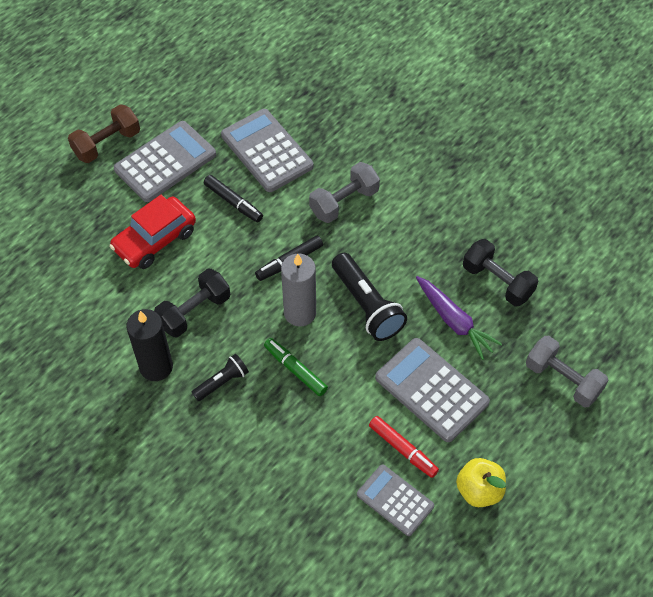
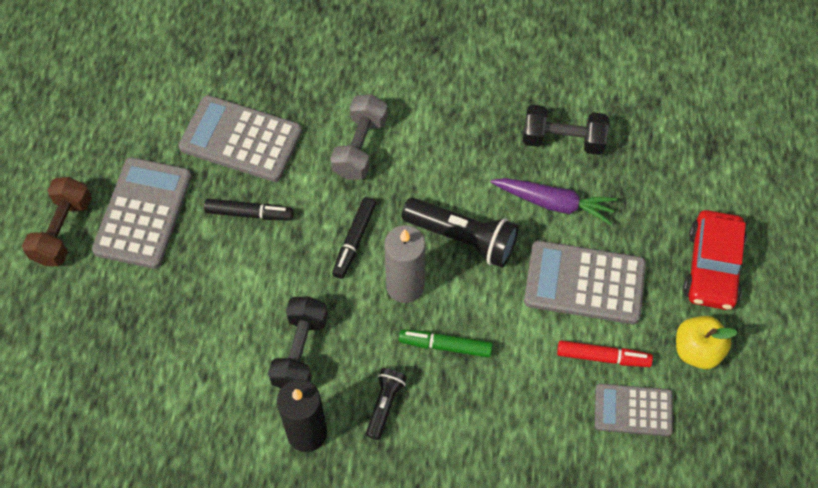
camera: 35 degrees left, 5 degrees up
(155, 240) = (199, 302): red car -> red car (712, 267)
(562, 380) = (689, 198): grey dumbbell -> none

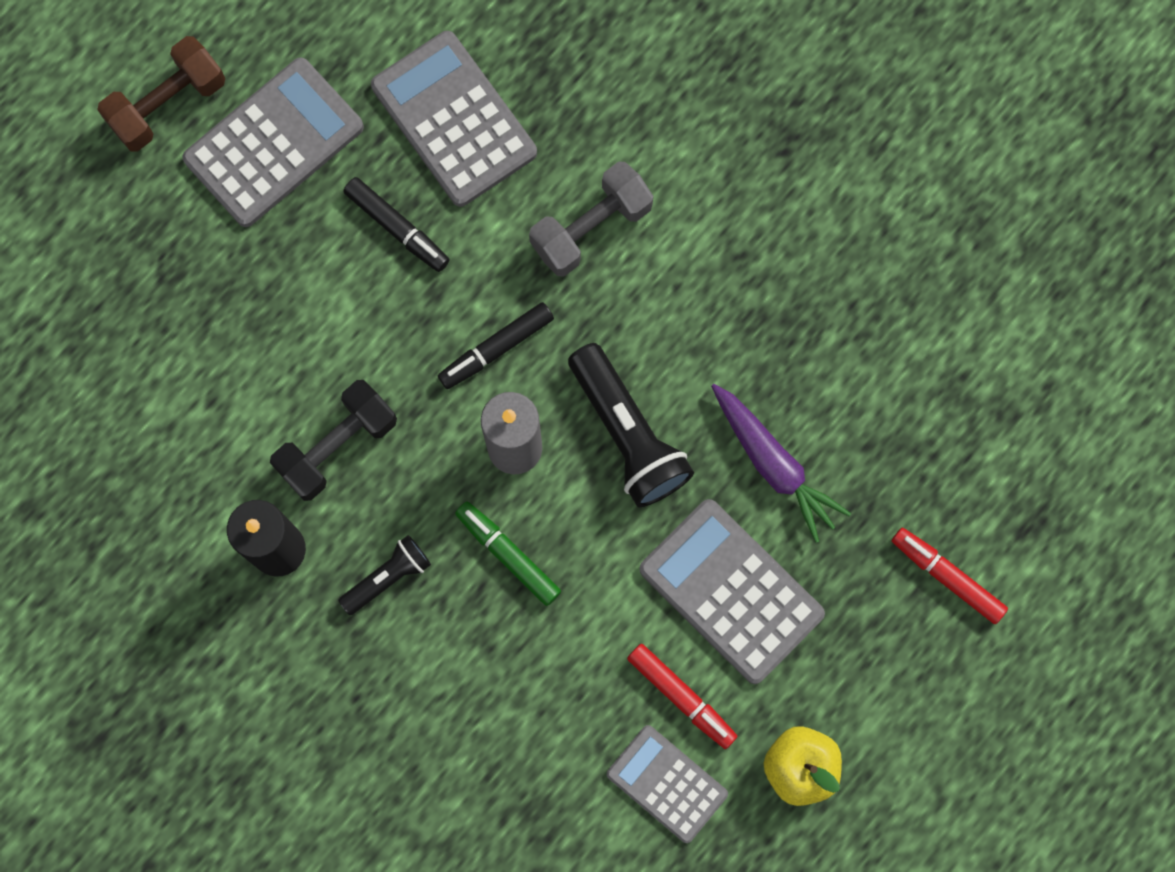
camera: 35 degrees right, 15 degrees up
(563, 140) = (850, 387): black dumbbell -> none
(690, 200) = (947, 576): none -> red marker
(712, 267) = (903, 679): red car -> none

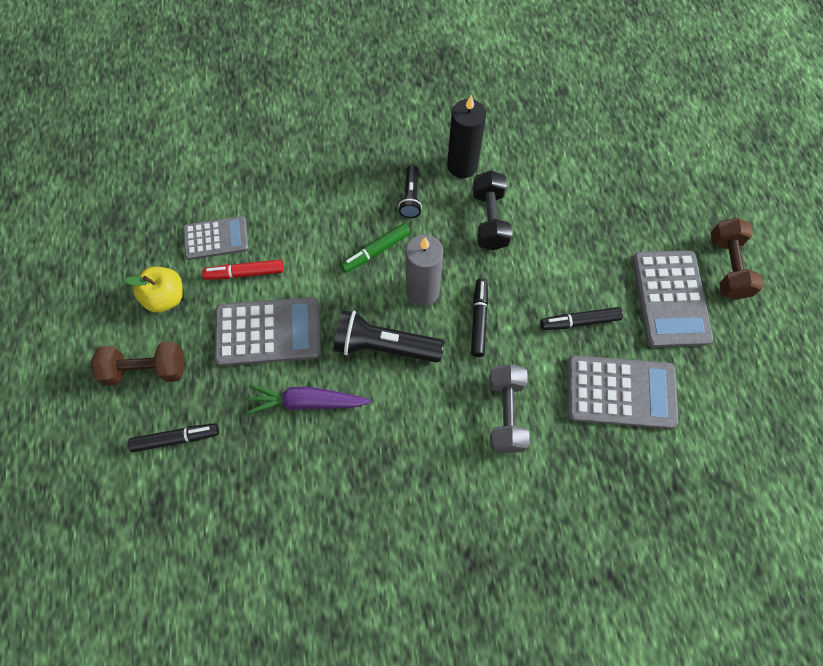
camera: 130 degrees right, 10 degrees down
(508, 554) = (376, 251): green marker -> green marker turned 150 degrees clockwise
(905, 695) = (146, 370): none -> brown dumbbell
(947, 576) = (176, 438): red marker -> black marker

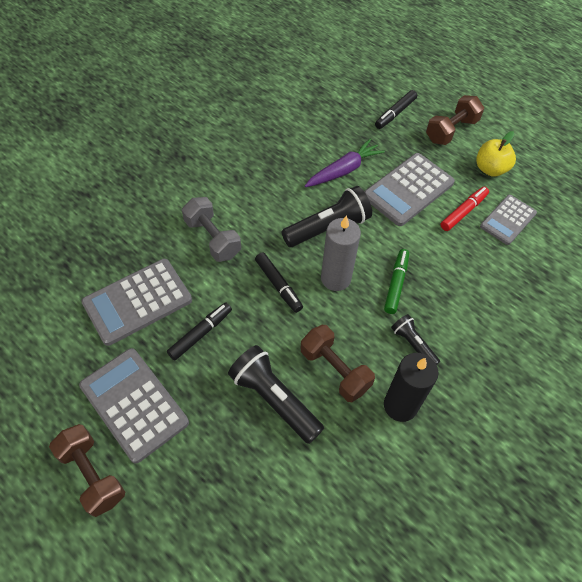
camera: 140 degrees right, 10 degrees down
(489, 220) = (335, 370): black dumbbell -> brown dumbbell
(554, 230) = (274, 399): none -> black flashlight

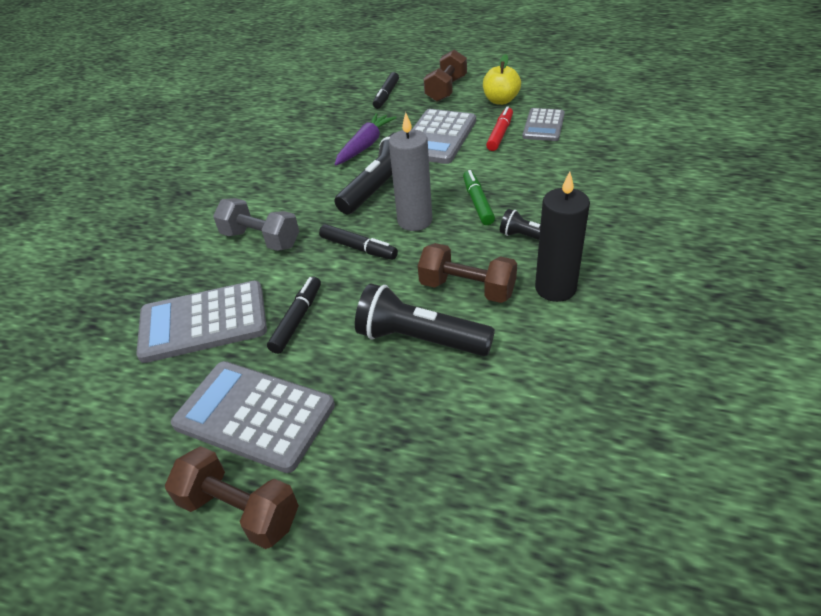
camera: 20 degrees left, 15 degrees down
(137, 302) = (203, 322): grey calculator -> grey calculator turned 45 degrees clockwise

